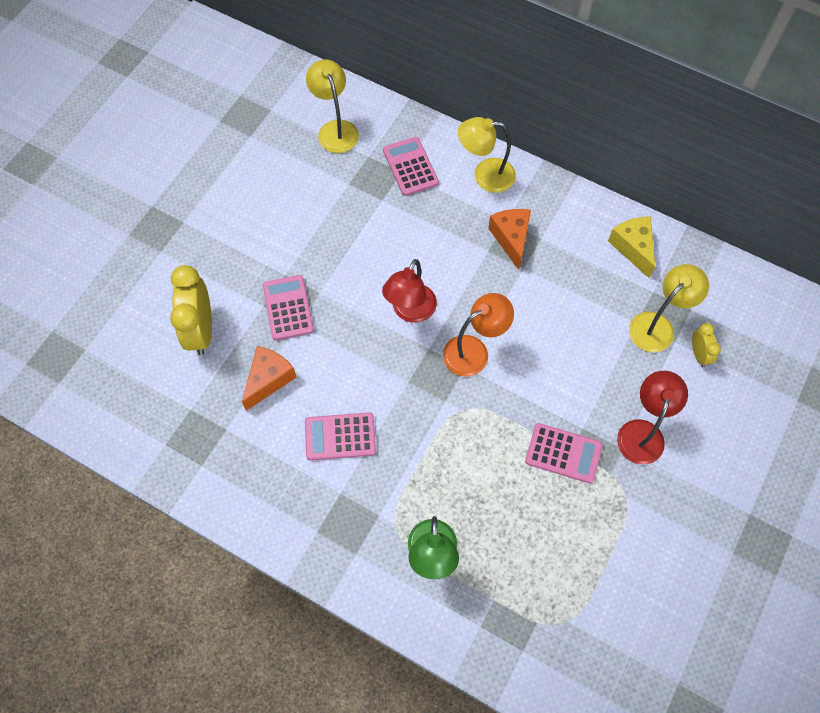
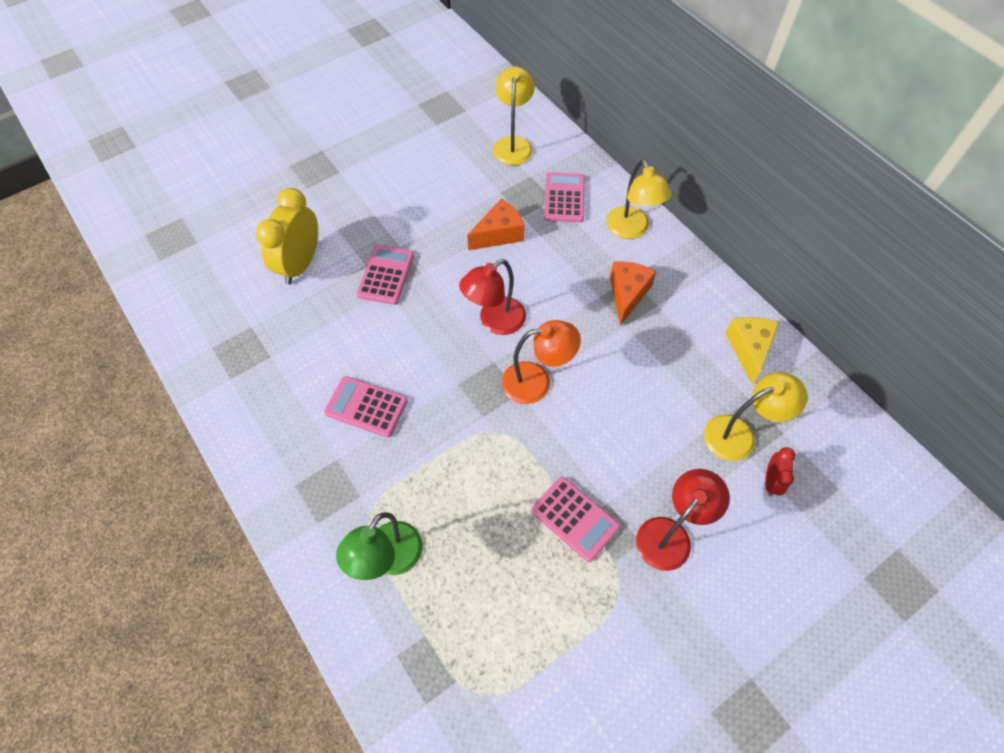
camera: 25 degrees right, 5 degrees down
(268, 379) = (332, 329): orange cheese -> orange cheese (499, 234)
(485, 175) = (631, 230): yellow lamp -> yellow lamp turned 135 degrees counterclockwise
(699, 354) = (771, 481): yellow clock -> red clock

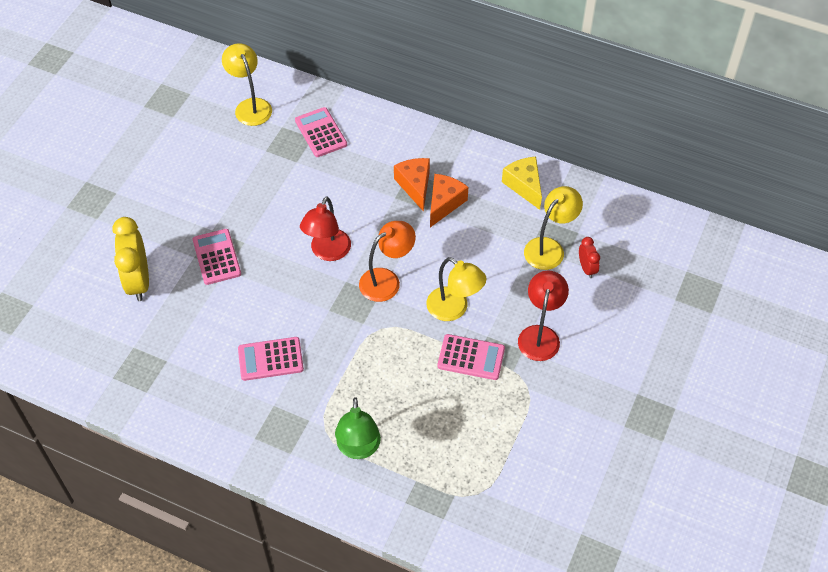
camera: 30 degrees left, 5 degrees down
(499, 234) = (287, 184): orange cheese -> orange cheese (444, 203)
(631, 230) = (388, 135): yellow lamp -> yellow lamp (454, 309)

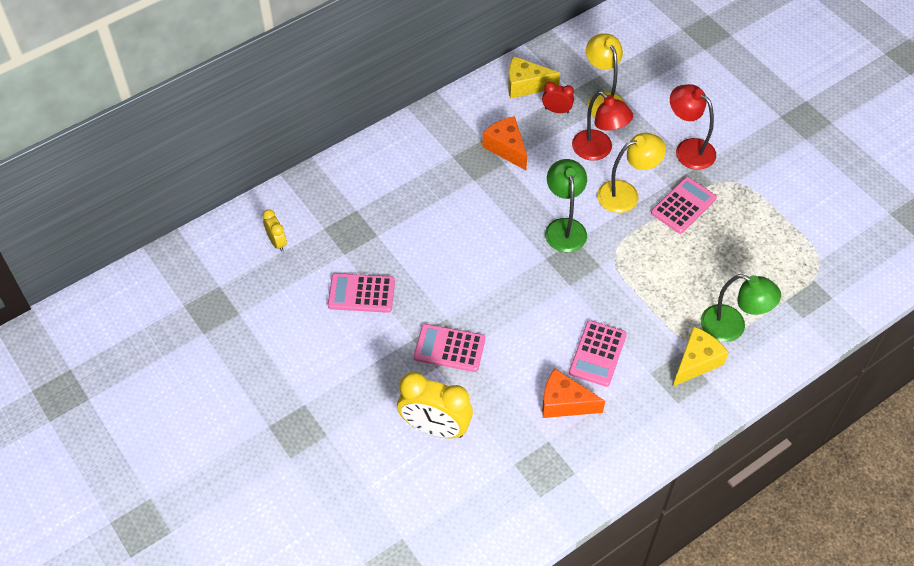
camera: 60 degrees left, 0 degrees up
(250, 106) = (277, 242): yellow lamp -> yellow clock
(304, 435) = (696, 362): none -> yellow cheese
(321, 133) = (355, 201): pink calculator -> pink calculator (361, 293)
(327, 252) = (503, 257): red lamp -> red lamp (598, 150)
(387, 280) = (564, 227): orange lamp -> green lamp
(415, 186) = (471, 160): orange cheese -> orange cheese (564, 403)
(587, 268) = (640, 87): red clock -> red clock (556, 110)

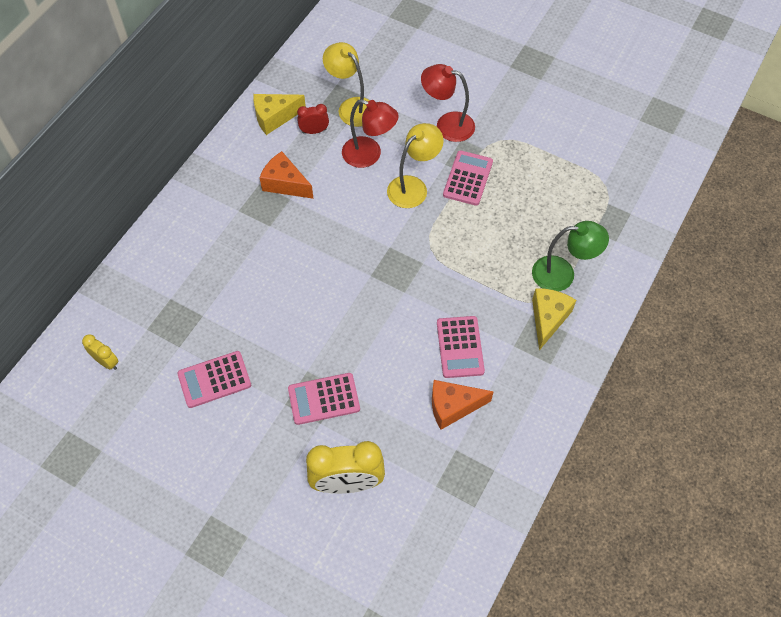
camera: 25 degrees left, 5 degrees up
(564, 227) = (373, 239): green lamp -> none

